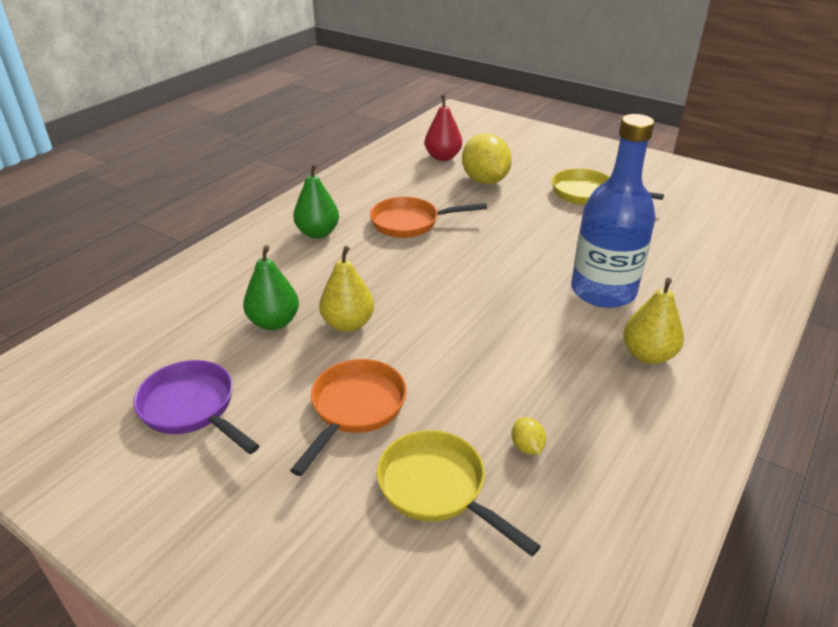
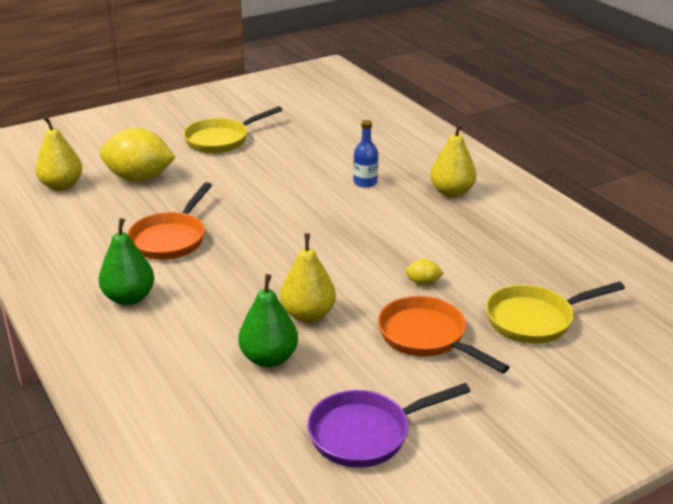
camera: 65 degrees left, 5 degrees down
(443, 157) = (62, 186): red pear -> yellow pear
(527, 447) = (514, 270): yellow lemon -> yellow lemon (423, 283)
(603, 291) = (365, 182): blue bottle -> blue bottle, size x0.42

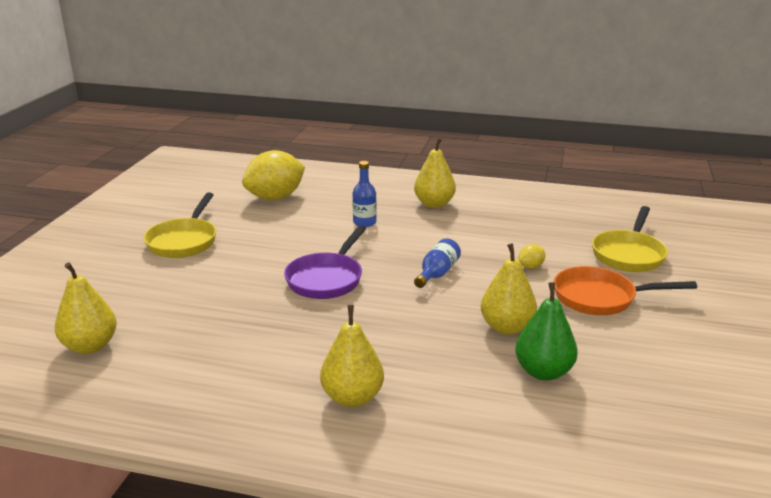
camera: 45 degrees left, 5 degrees down
(129, 298) = (352, 397): green pear -> yellow pear
(139, 178) = (164, 302): yellow lemon -> yellow lemon (275, 197)
(171, 239) = (294, 334): orange pan -> none
(339, 249) = (437, 274): none -> blue bottle
(366, 433) = (692, 377): purple pan -> purple pan (327, 279)

